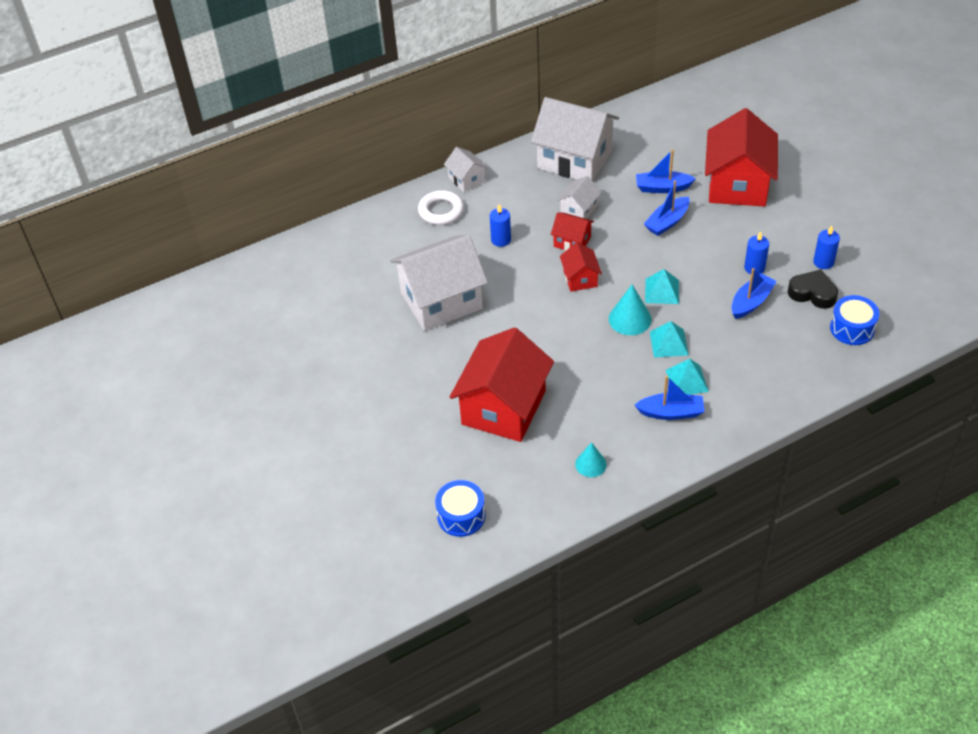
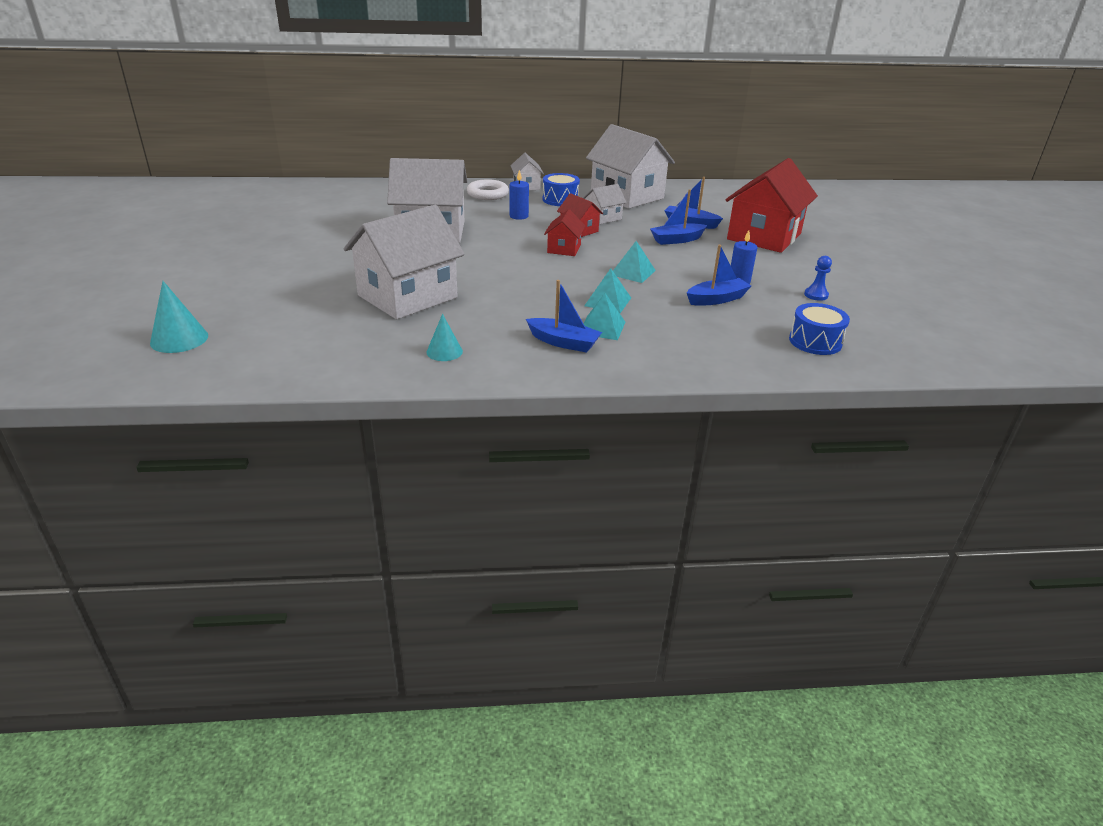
camera: 20 degrees right, 15 degrees down
(461, 516) = (280, 347): blue drum -> blue drum (560, 200)
(504, 407) = (407, 296): red house -> white house
(630, 319) = (585, 279): turquoise cone -> turquoise cone (179, 339)
(812, 293) = (788, 310): black heart -> none
(823, 262) = (816, 295): blue candle -> blue pawn

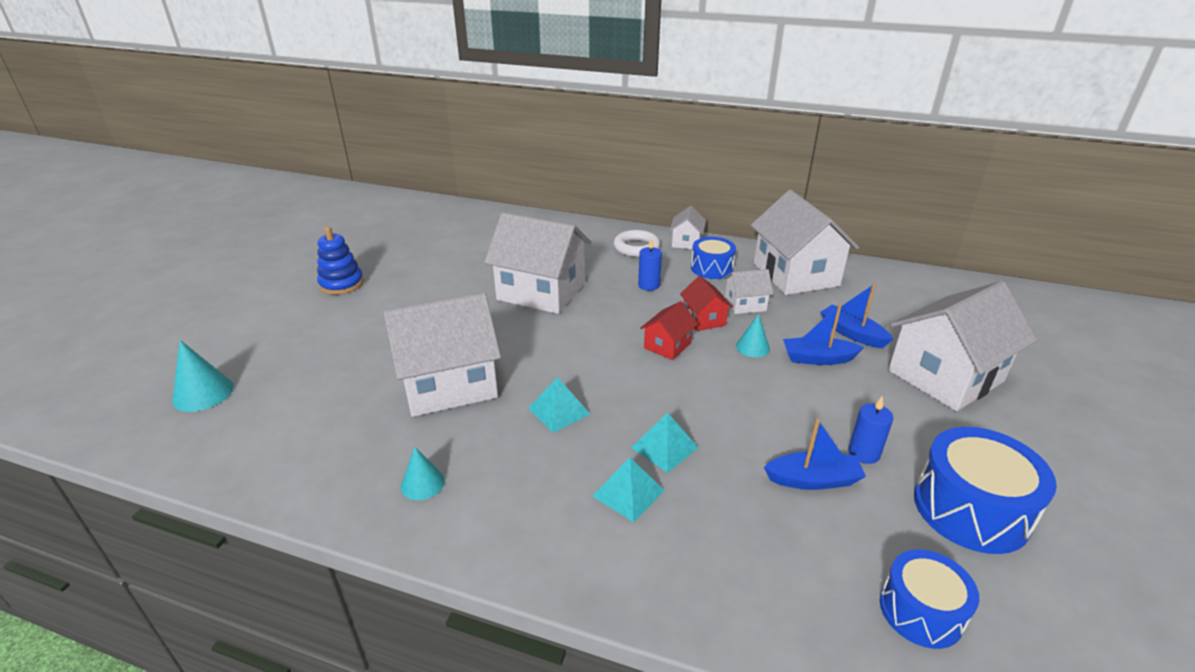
camera: 25 degrees right, 0 degrees up
(233, 251) = (341, 284): none -> blue stacking toy
(563, 342) = (564, 507): blue boat -> none
(627, 240) = (752, 347): none -> turquoise cone
(633, 272) = (727, 403): turquoise pyramid -> turquoise pyramid (559, 411)
(764, 236) = (945, 376): red house -> white house
(816, 295) = (970, 509): blue pawn -> blue drum

